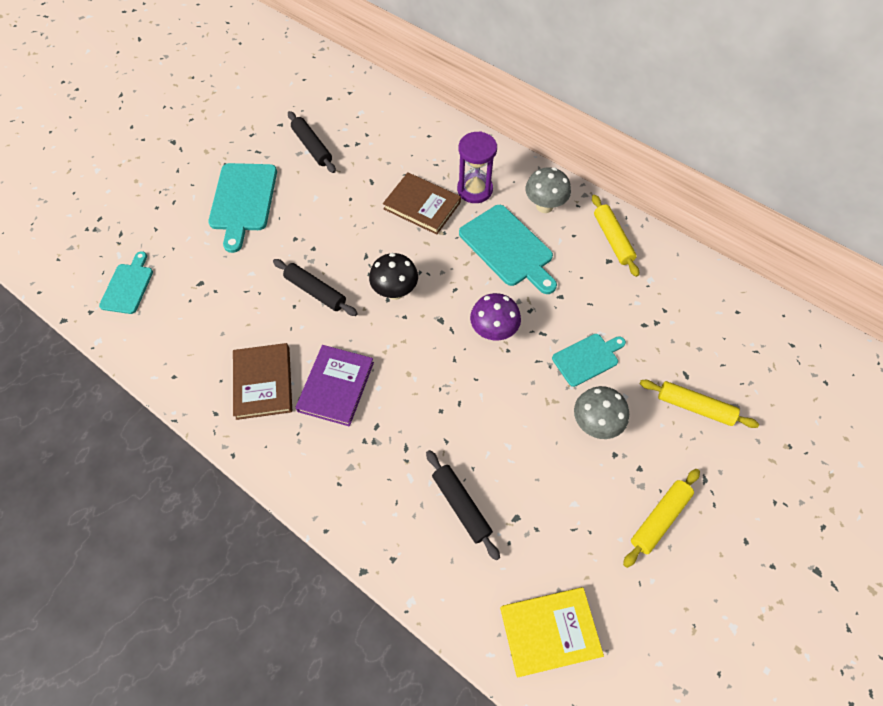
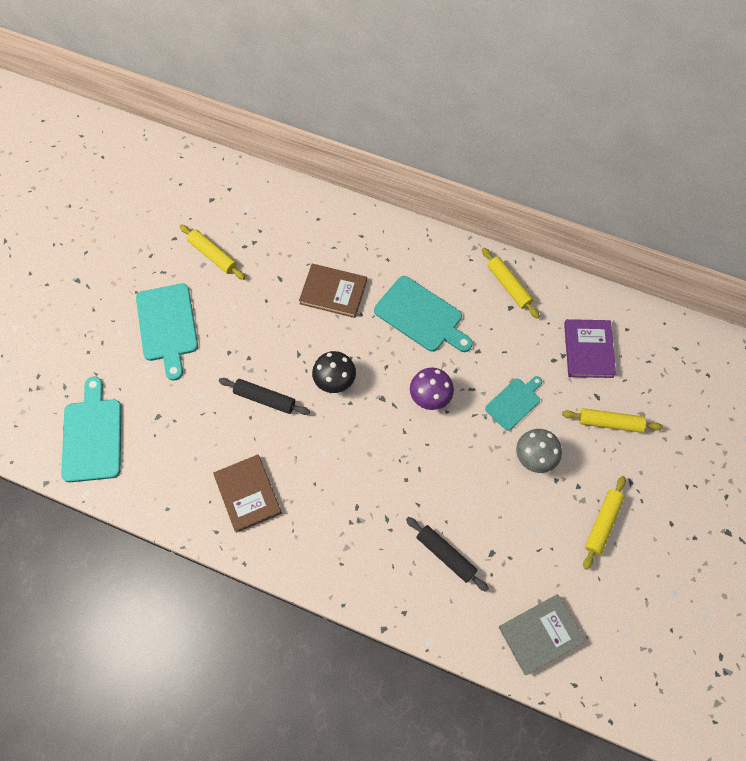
camera: 15 degrees left, 5 degrees up
(128, 286) = (92, 436): turquoise cutting board -> turquoise cutting board, size x1.64
(312, 147) = (213, 255): black rolling pin -> yellow rolling pin
(336, 386) = (311, 481): purple book -> purple book (588, 350)
(475, 190) = (376, 265): purple hourglass -> none
(544, 206) = (442, 267): grey mushroom -> none
(549, 631) = (540, 634): yellow book -> grey book

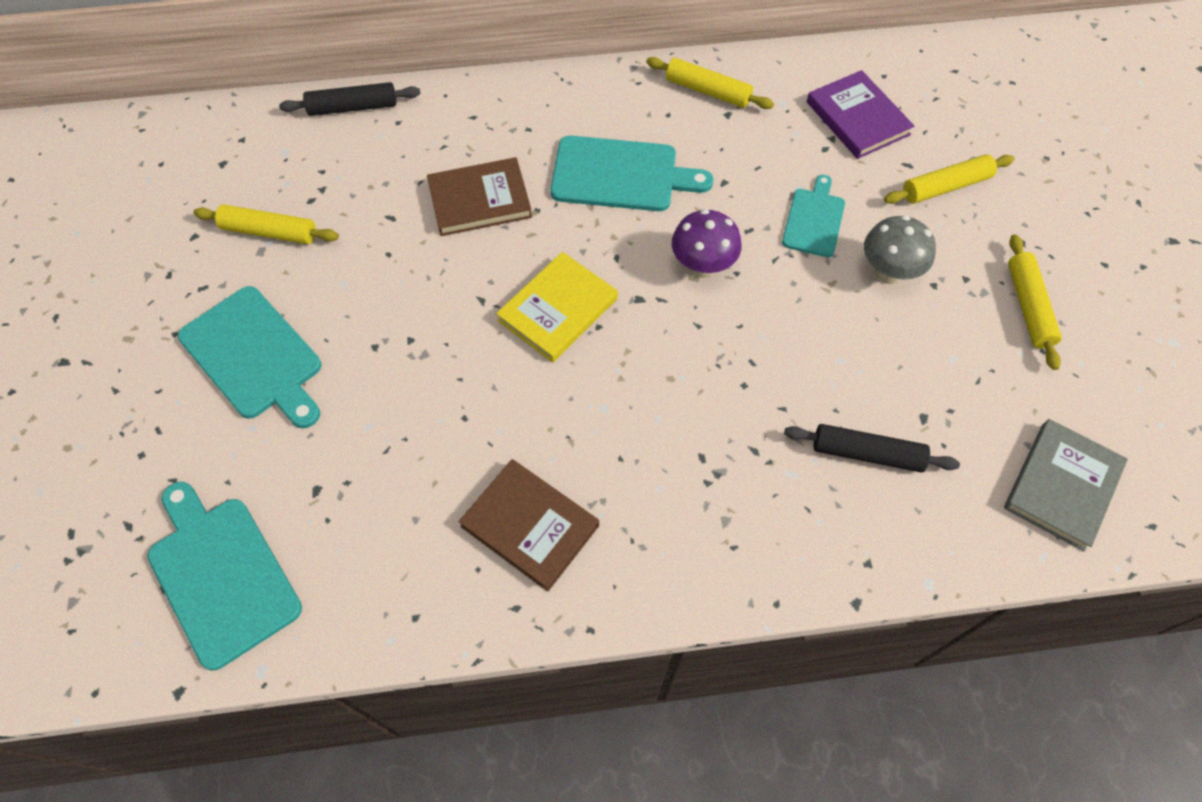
camera: 30 degrees left, 5 degrees down
(265, 399) = (470, 382): black rolling pin -> black rolling pin (353, 107)
(335, 381) = (558, 310): black mushroom -> yellow book

